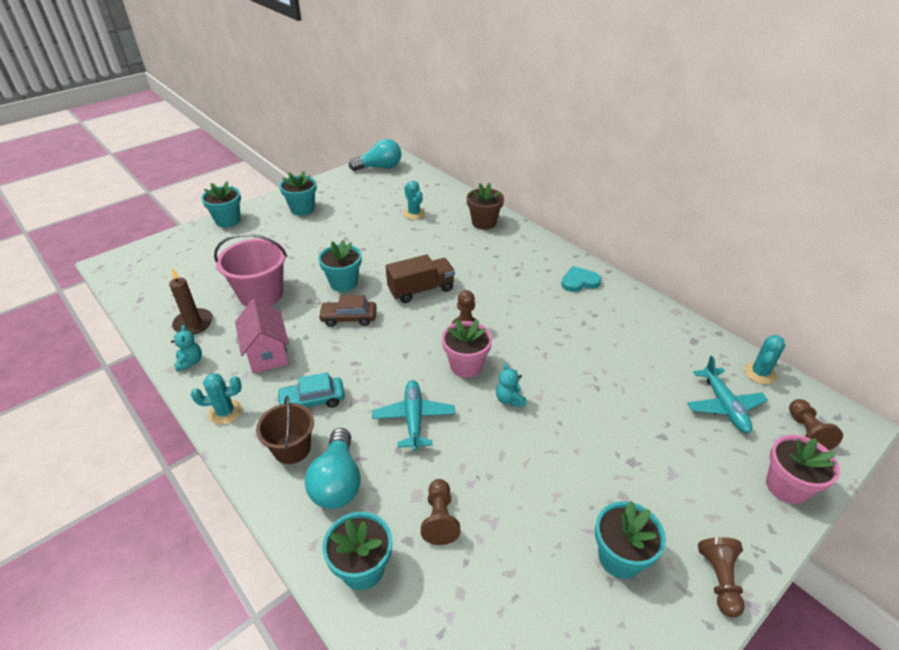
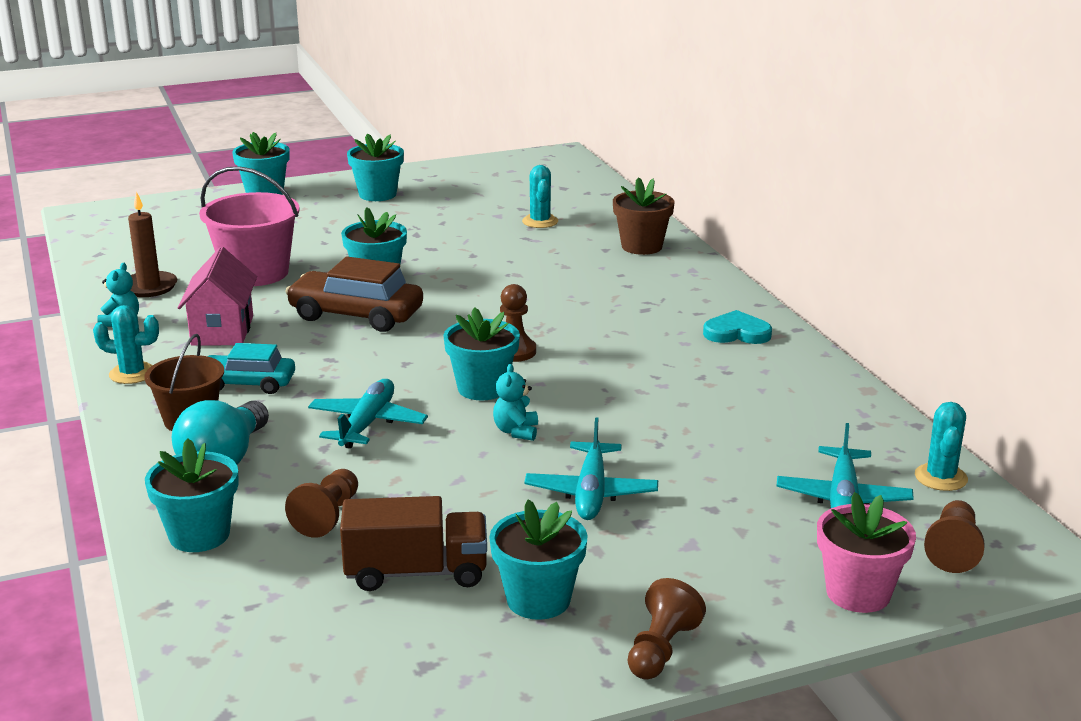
camera: 20 degrees right, 15 degrees down
(349, 318) = (356, 315): brown car -> brown car, size x1.55
(380, 167) = (530, 163): turquoise light bulb -> none
(421, 290) = (482, 303): brown truck -> brown truck (416, 572)
(466, 365) = (482, 388): pink flower pot -> turquoise flower pot
(587, 443) = (591, 493): none -> turquoise plane
(759, 373) = (941, 477): turquoise cactus -> turquoise cactus turned 45 degrees counterclockwise

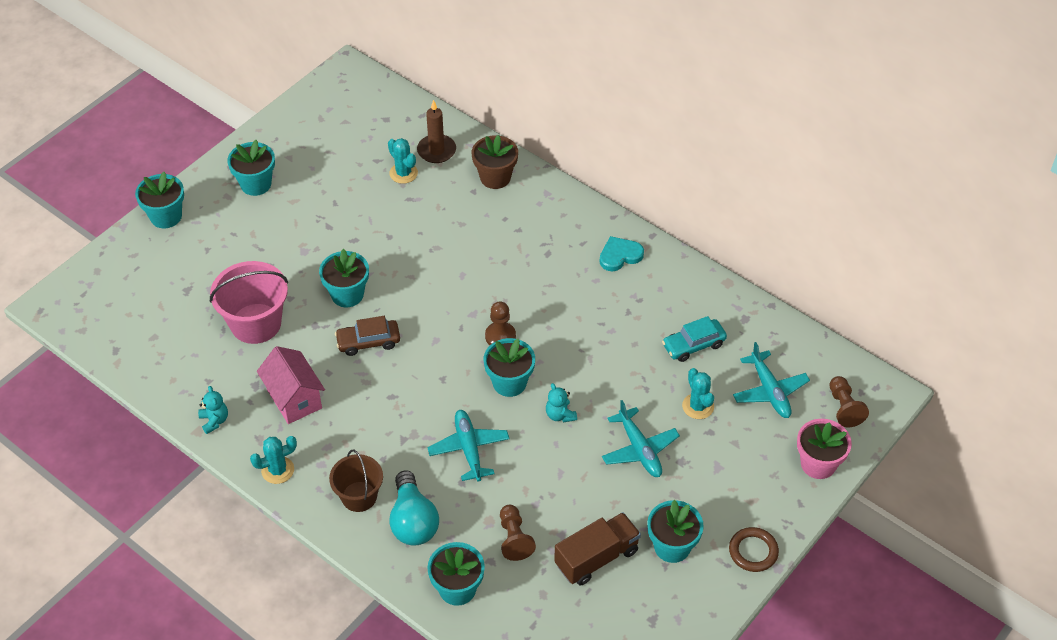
camera: 30 degrees left, 25 degrees up
(149, 287) = (195, 373): brown candle -> brown candle (436, 151)
(247, 383) = (362, 445): turquoise car -> turquoise car (693, 345)
(356, 315) = (368, 342): brown car -> brown car, size x0.65
(661, 650) = (753, 551): brown pawn -> brown ring
(941, 477) = (808, 349): turquoise cactus -> turquoise cactus (698, 406)

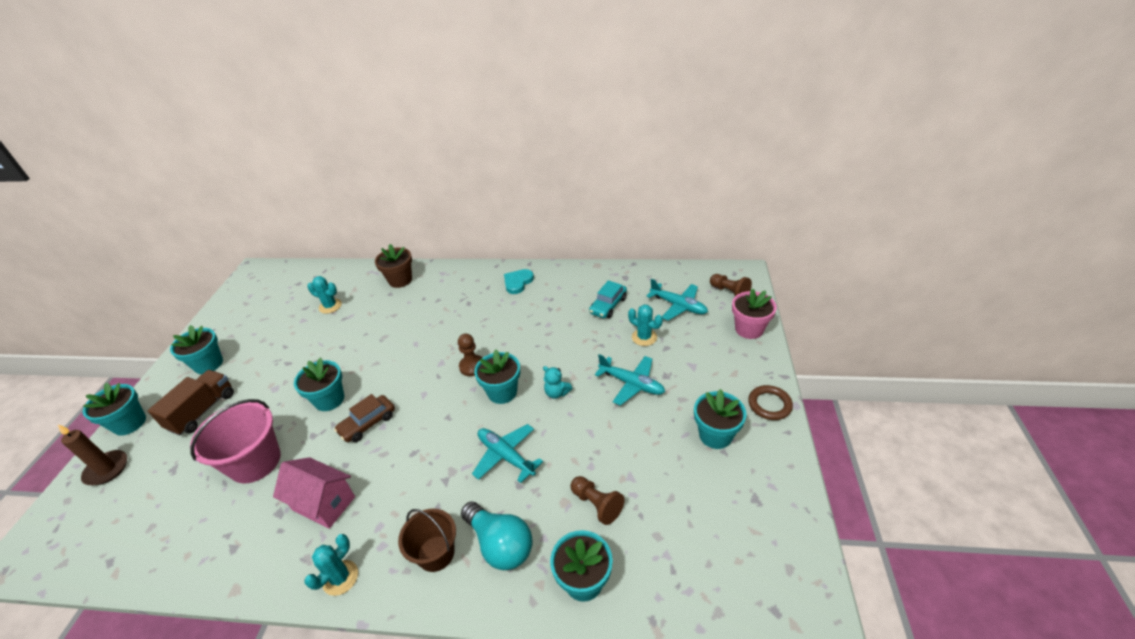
camera: 30 degrees left, 10 degrees down
(214, 421) = (249, 569): turquoise teddy bear -> none
(436, 151) = (347, 284): brown candle -> brown candle (107, 469)
(596, 558) = (671, 478): brown truck -> brown truck (202, 411)

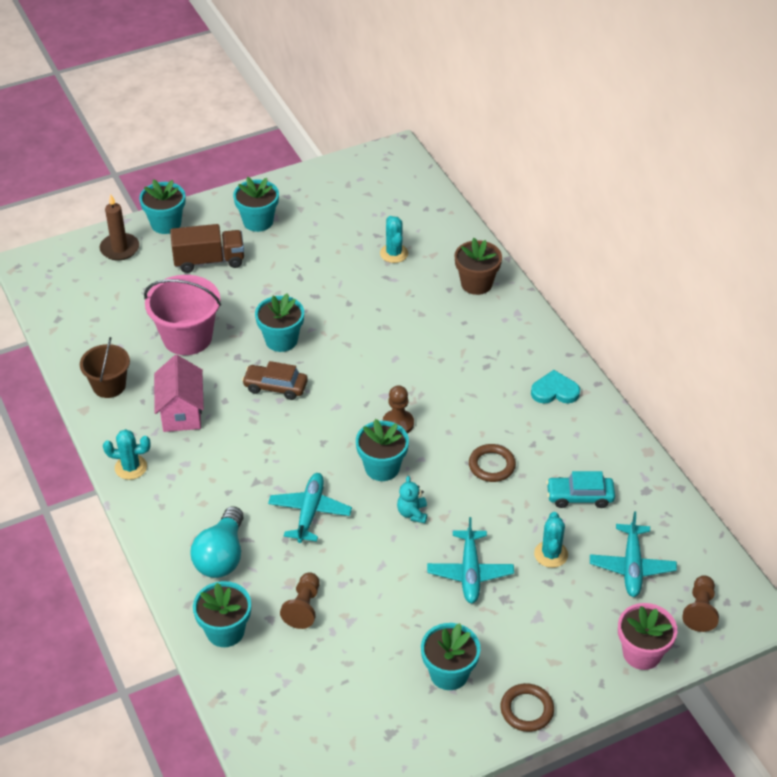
camera: 55 degrees right, 5 degrees up
(436, 553) = (187, 516): brown bucket -> brown bucket (109, 385)
(550, 334) = (492, 465): none -> brown ring

